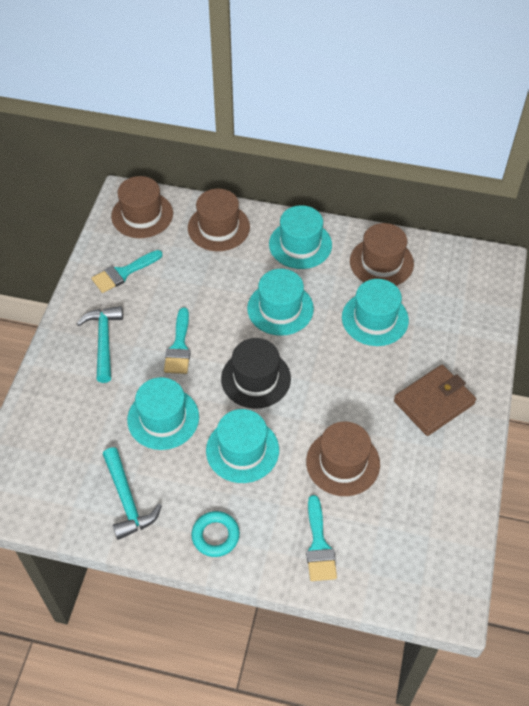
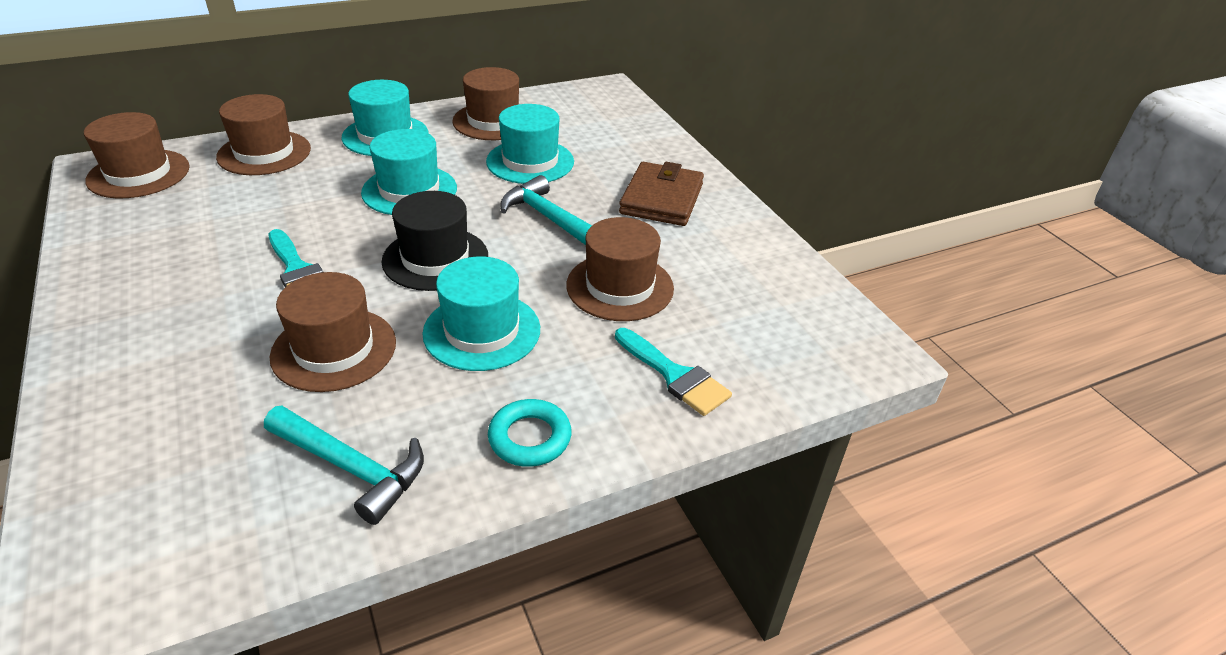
camera: 40 degrees left, 15 degrees down
(104, 341) = (167, 308): turquoise hammer -> turquoise hammer (548, 218)
(123, 273) = (149, 232): turquoise brush -> none
(163, 418) = (334, 349): turquoise hat -> brown hat

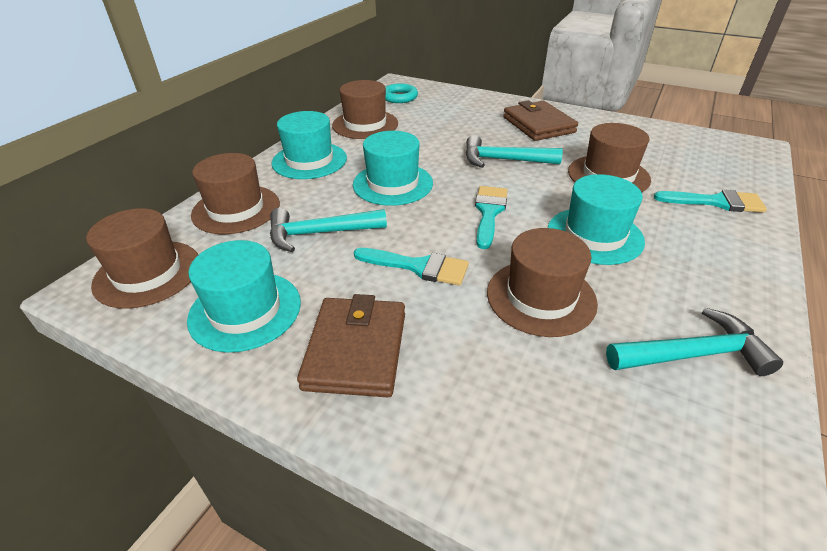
camera: 35 degrees left, 0 degrees up
(154, 302) = (356, 350): none -> brown wallet
(282, 204) = (320, 233): none -> turquoise hammer
(435, 258) = (489, 212): black hat -> turquoise brush
(530, 161) = (432, 136): turquoise hat -> turquoise hat (245, 310)
(530, 438) = (728, 272): turquoise ring -> turquoise ring (399, 97)

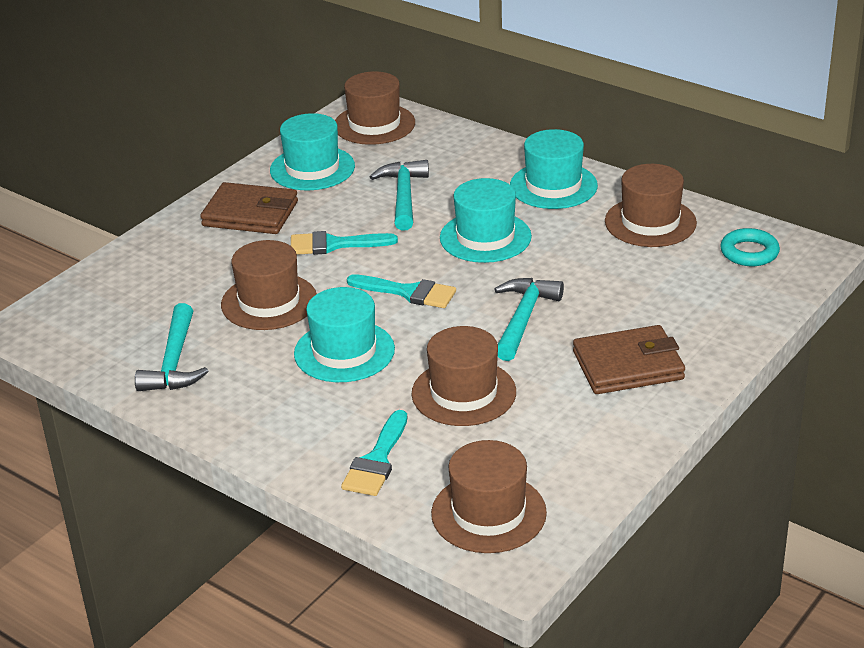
camera: 100 degrees right, 5 degrees down
(236, 209) = (460, 152): brown hat -> brown hat (488, 513)
(418, 267) = (334, 244): turquoise brush -> turquoise brush turned 60 degrees clockwise

